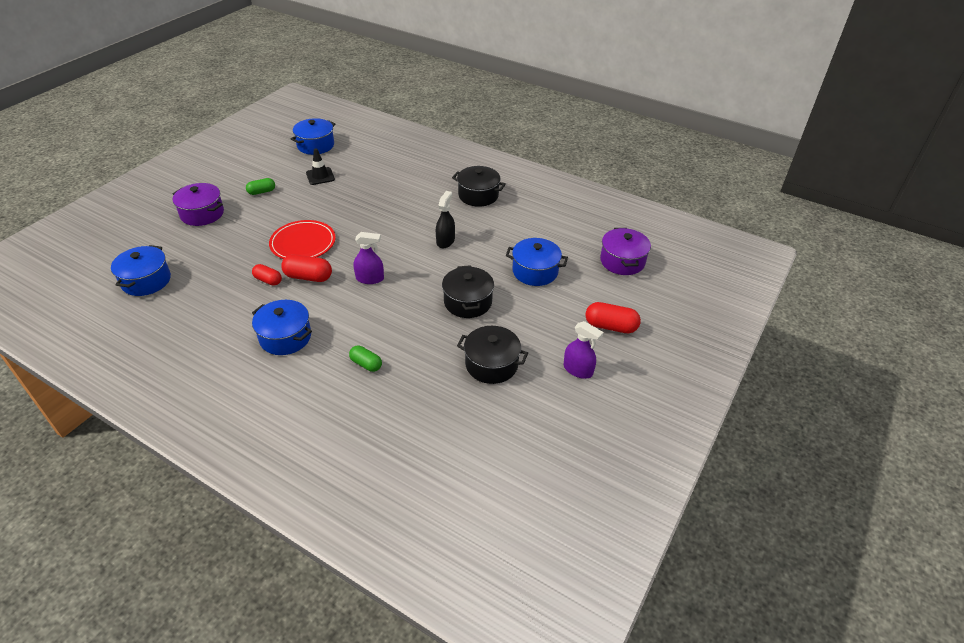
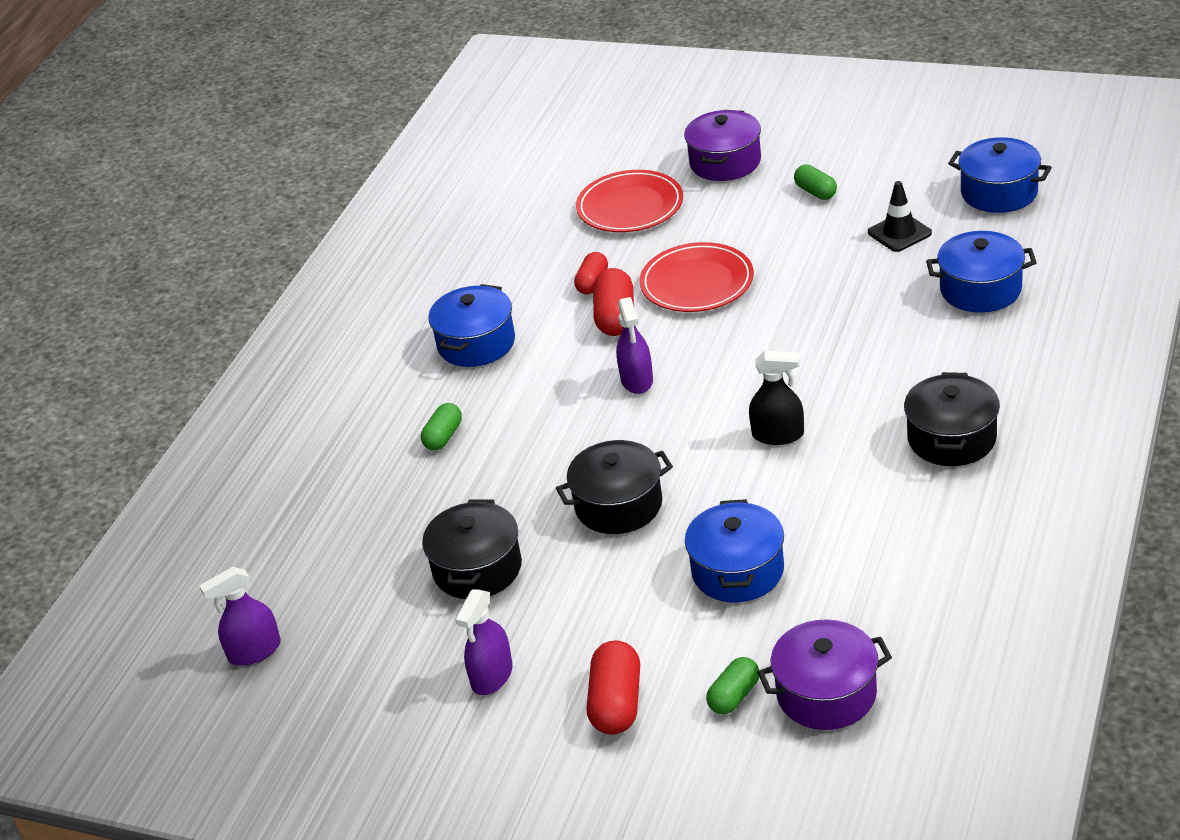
camera: 85 degrees right, 5 degrees down
(146, 281) = (550, 182): blue pot -> blue pot (980, 289)
(207, 254) = (630, 206): none -> red plate
(520, 481) = (254, 651): none -> purple spray bottle
(616, 288) = (734, 696): none -> green capsule

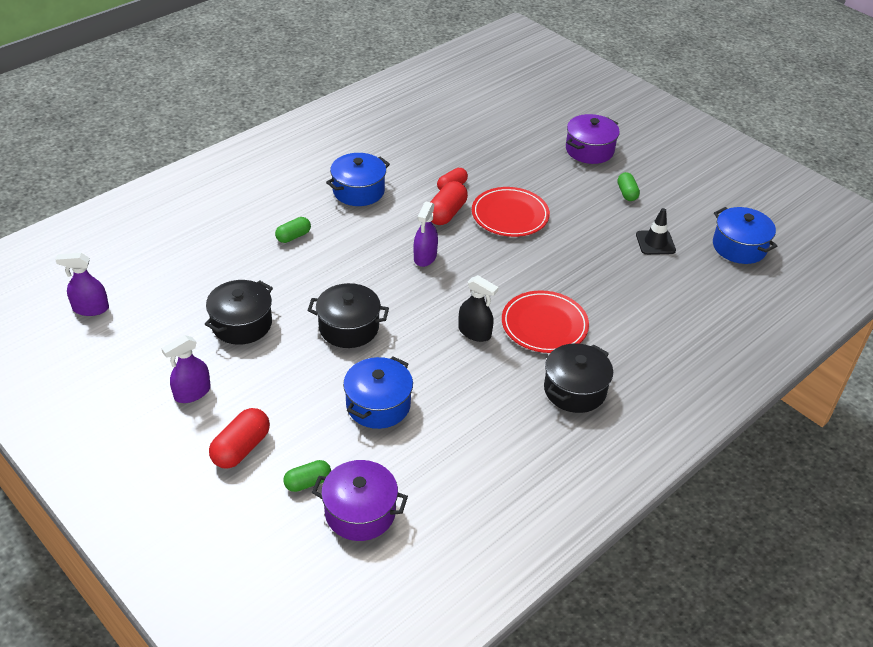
camera: 20 degrees right, 5 degrees up
(630, 206) = (512, 151): red plate -> red plate (544, 325)
(980, 289) = (674, 303): blue pot -> none

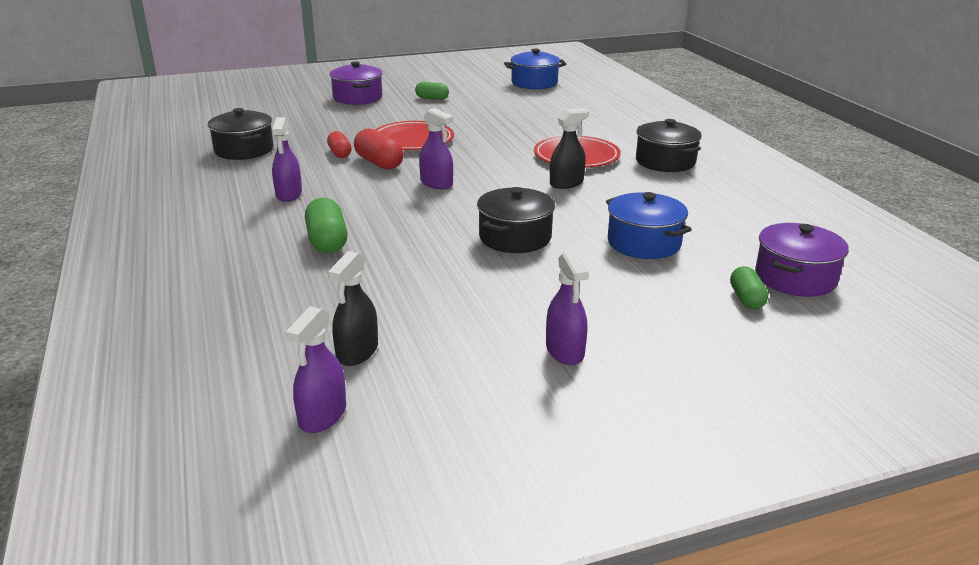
camera: 65 degrees left, 15 degrees down
(158, 300) = (357, 352): none -> black spray bottle
(241, 448) = (680, 331): red capsule -> none
(242, 324) = (459, 298): black pot -> black pot (244, 150)
(293, 236) = (327, 241): green capsule -> green capsule, size x1.54
(358, 191) = (289, 194): blue pot -> purple spray bottle
(655, 243) = (505, 103): black traffic cone -> none

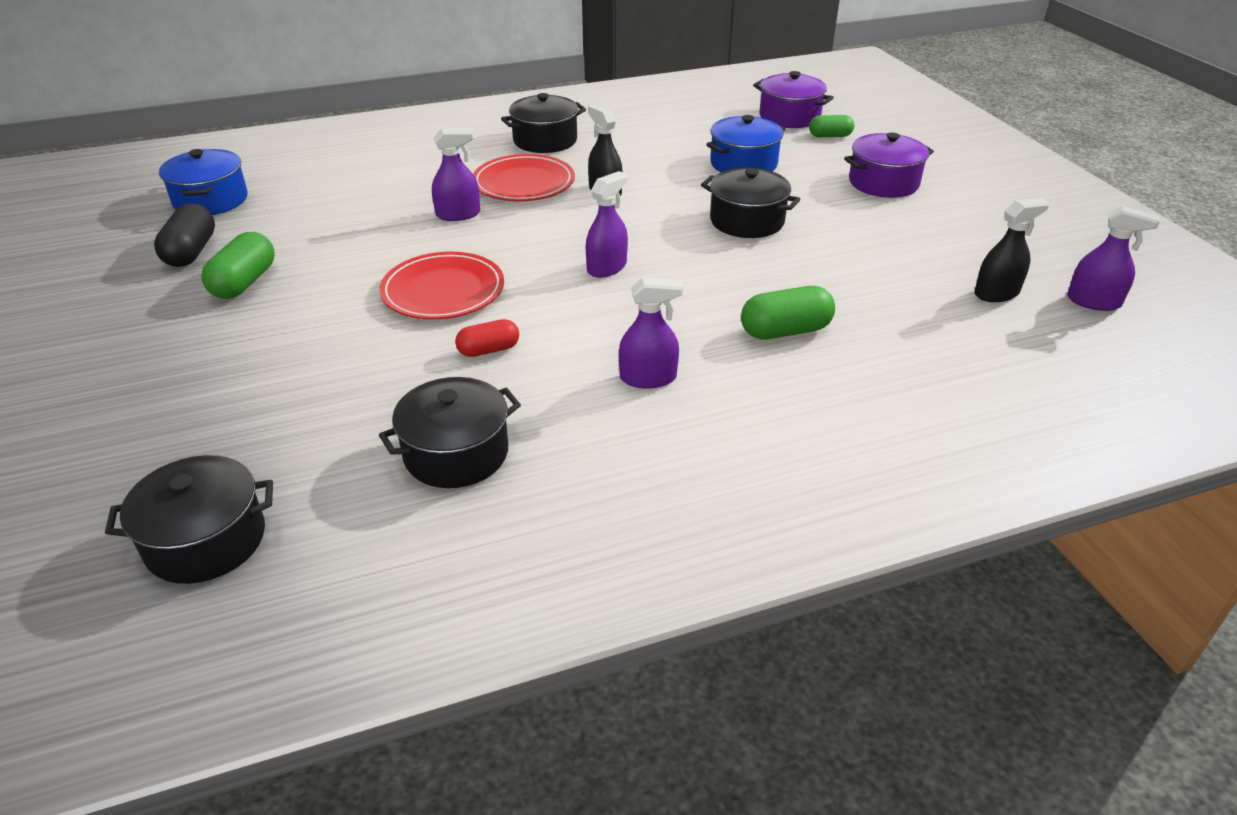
camera: 90 degrees left, 10 degrees up
(214, 112) = (206, 540): none -> black pot
(357, 98) = (199, 357): purple pot -> purple pot (883, 183)
(357, 352) = (996, 293): black spray bottle -> black spray bottle turned 45 degrees counterclockwise
(379, 163) = (532, 313): red capsule -> none
(432, 98) = (244, 282): green capsule -> green capsule, size x1.54
(469, 86) = (191, 252): none -> black capsule
(565, 351) = (941, 204): purple spray bottle -> purple spray bottle (458, 214)

